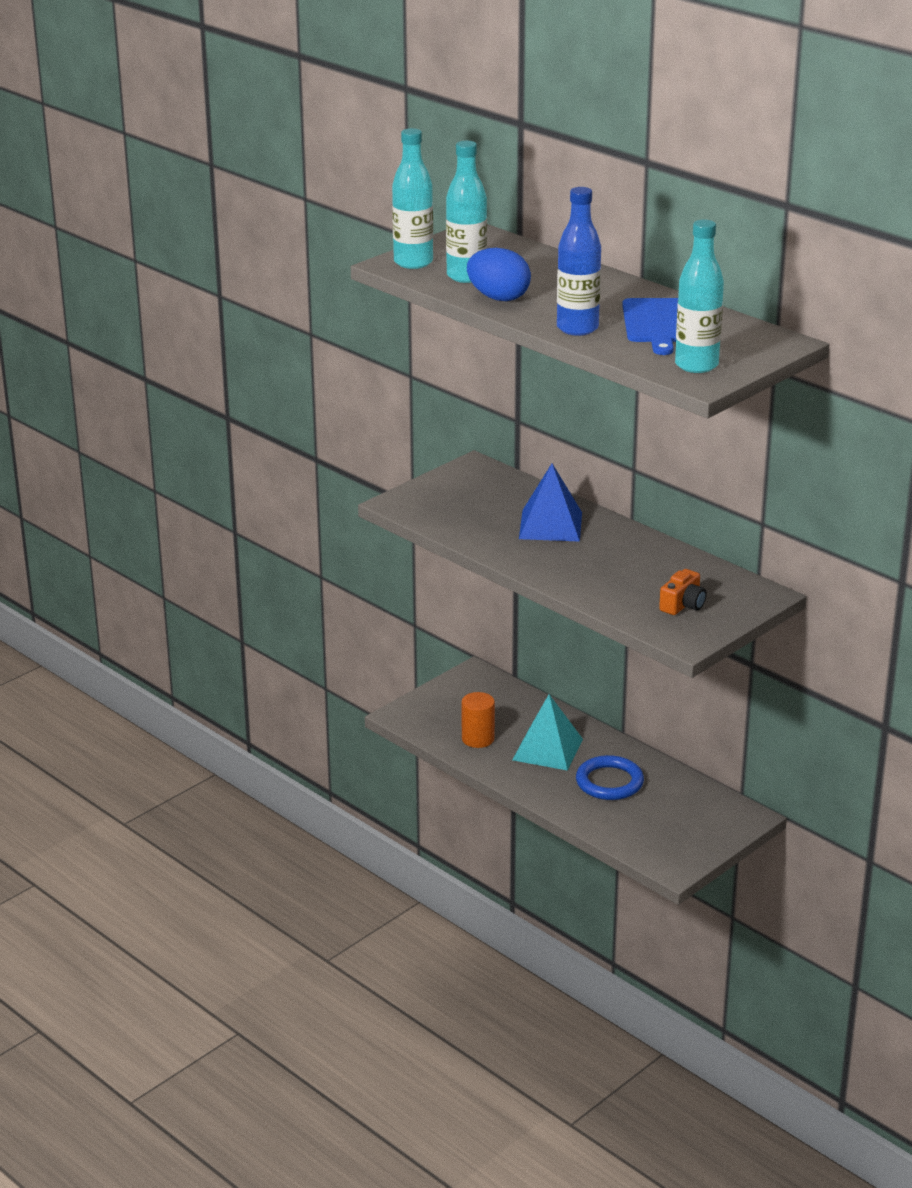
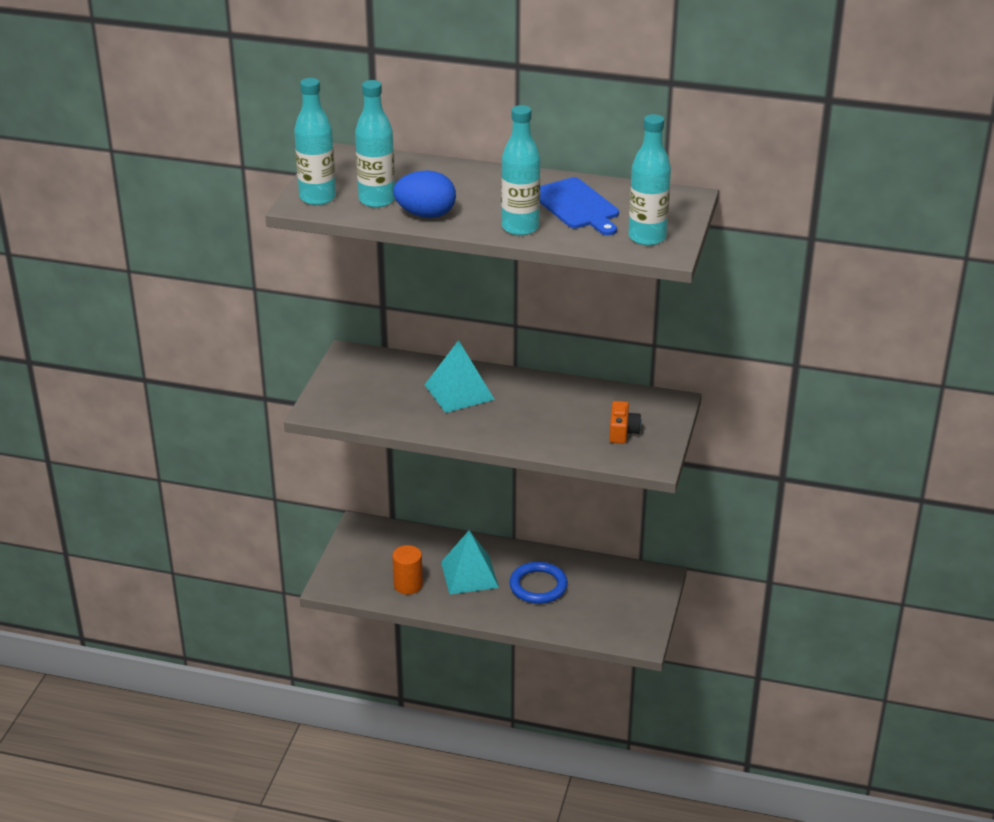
camera: 30 degrees left, 5 degrees up
(550, 525) = (459, 392): blue pyramid -> turquoise pyramid
(577, 328) = (520, 227): blue bottle -> turquoise bottle

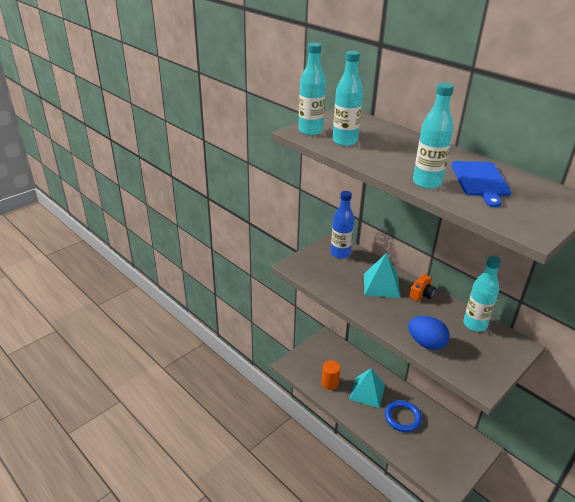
camera: 30 degrees right, 0 degrees up
(371, 369) = (340, 253): none -> blue bottle
(426, 215) = (368, 157): blue egg -> blue egg (426, 343)
(622, 432) = (472, 353): orange camera -> orange camera (421, 294)
(647, 237) = (522, 217): turquoise bottle -> turquoise bottle (475, 324)

